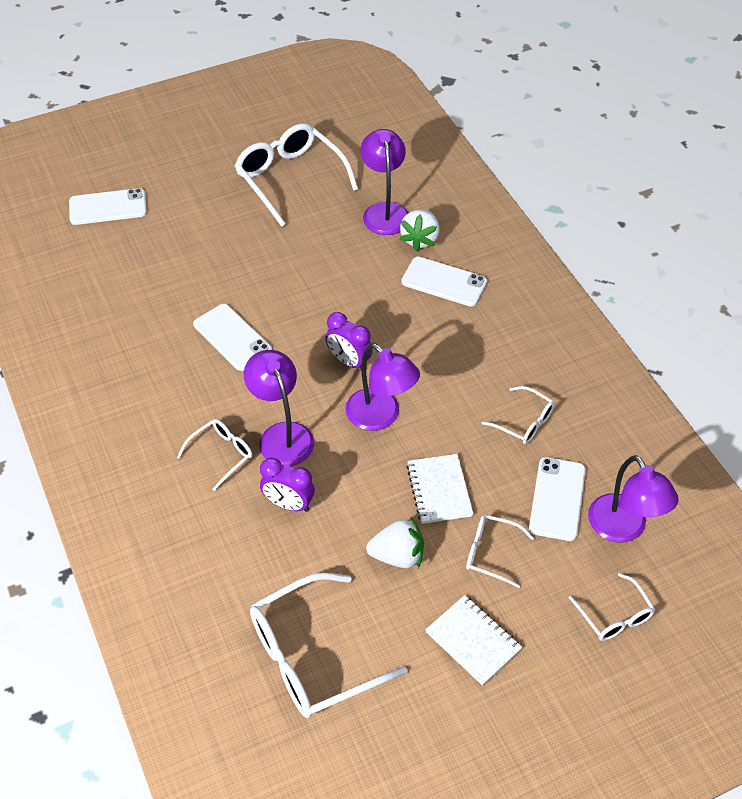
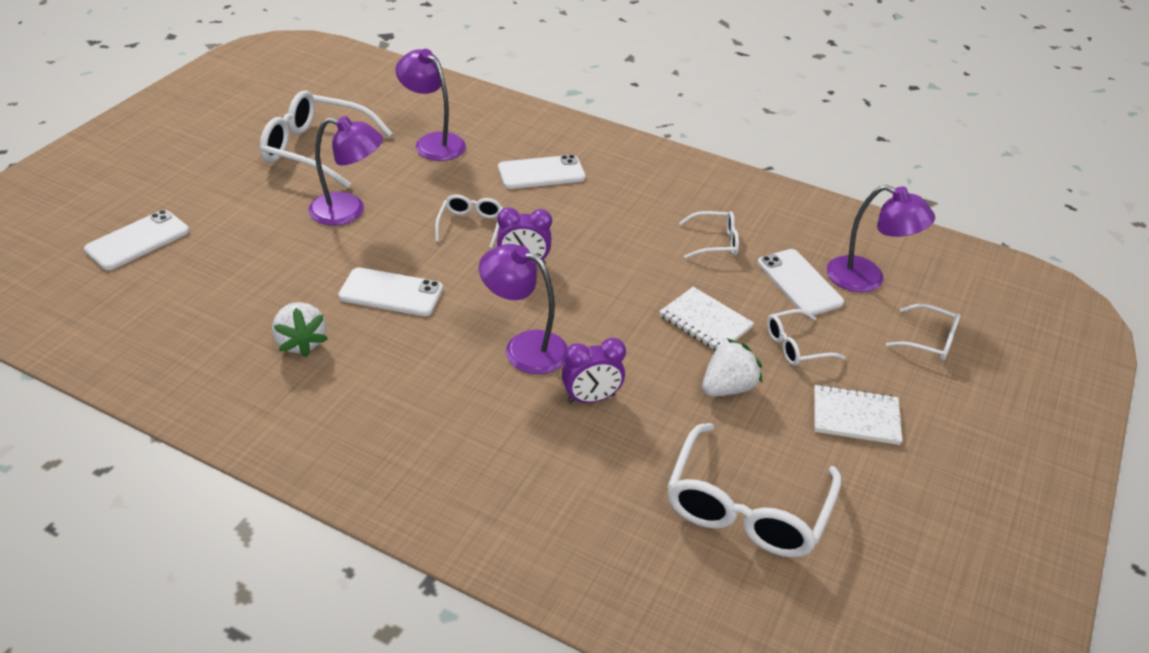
camera: 40 degrees left, 10 degrees down
(221, 454) = (483, 391): white glasses -> white glasses (470, 225)
(380, 417) = (597, 292): purple lamp -> purple lamp (348, 211)
(420, 239) = (487, 151): white strawberry -> white strawberry (301, 342)

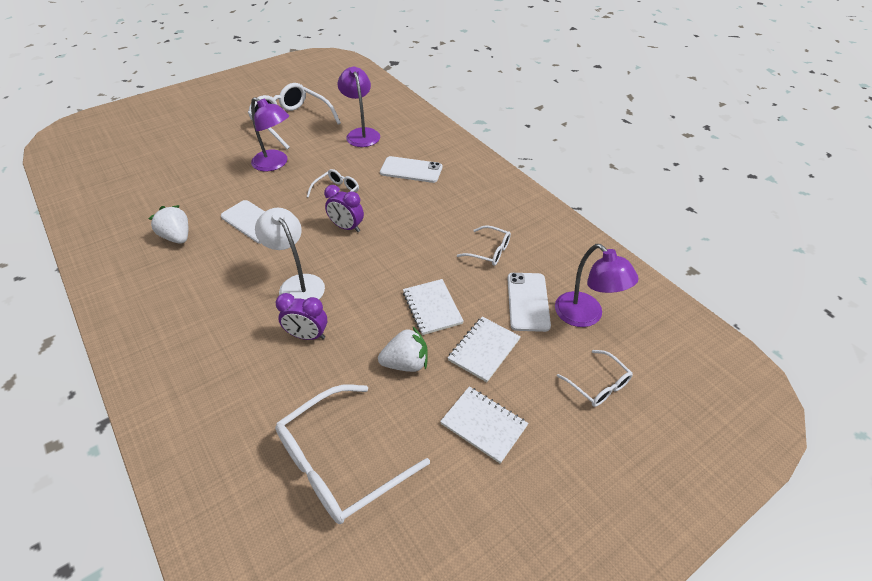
camera: 30 degrees right, 5 degrees up
(138, 240) = (154, 151): white phone -> none
(301, 342) = (177, 237): white strawberry -> white strawberry turned 135 degrees clockwise
(524, 347) = (297, 284): purple lamp -> white lamp
(796, 346) = (484, 350): white glasses -> white notebook

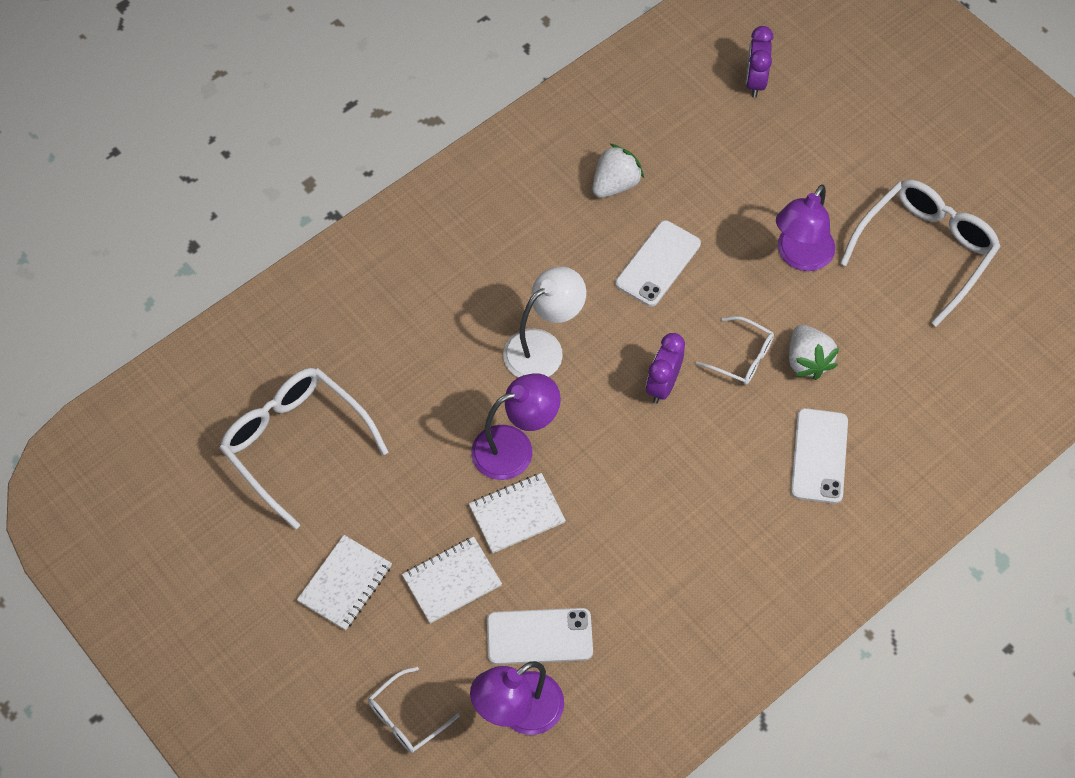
camera: 85 degrees right, 15 degrees up
(307, 335) = (459, 377): purple clock -> purple clock (755, 82)
(361, 134) = (912, 365): purple lamp -> purple lamp (515, 447)
(406, 363) = (425, 492): white strawberry -> white strawberry (807, 361)
(484, 350) = (452, 581): white notebook -> white notebook turned 60 degrees counterclockwise
(489, 251) = (635, 584): white glasses -> none

